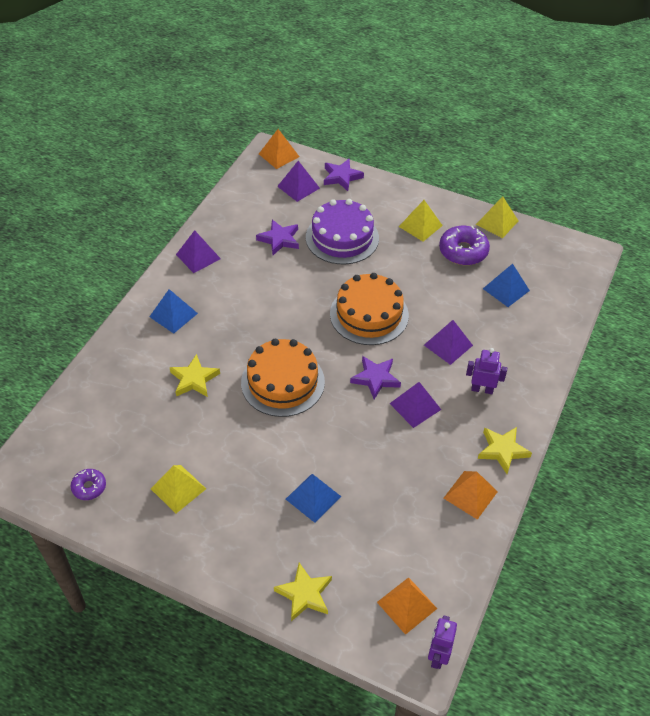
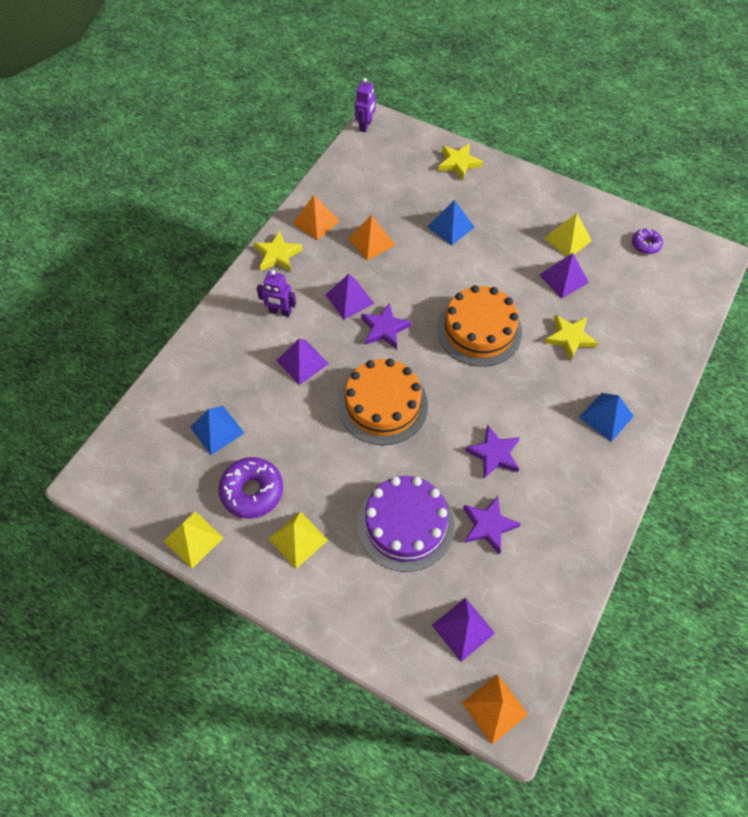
camera: 175 degrees left, 10 degrees up
(198, 256) = (591, 502): purple pyramid -> purple pyramid (563, 278)
(341, 177) = (397, 648): purple star -> purple star (494, 454)
(407, 605) = (382, 153): orange pyramid -> orange pyramid (371, 241)

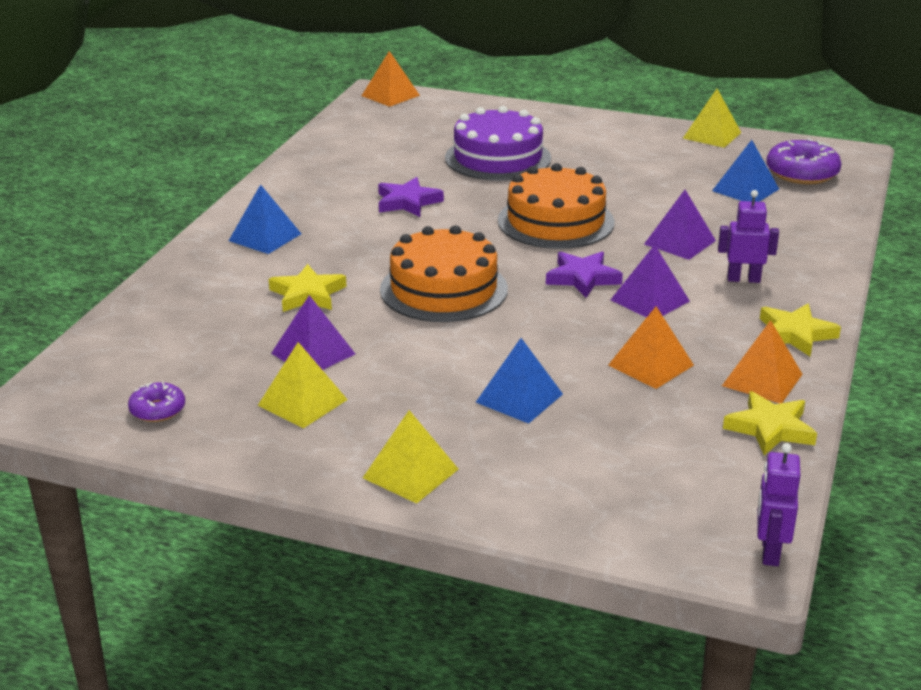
camera: 170 degrees right, 30 degrees down
(252, 491) = (673, 161): purple donut -> purple donut (802, 173)
(298, 539) = (606, 143): yellow pyramid -> yellow pyramid (410, 473)
(458, 163) = (532, 500): yellow star -> yellow star (770, 428)
(463, 629) = (424, 119): purple pyramid -> none
(488, 525) = (408, 164): purple star -> none

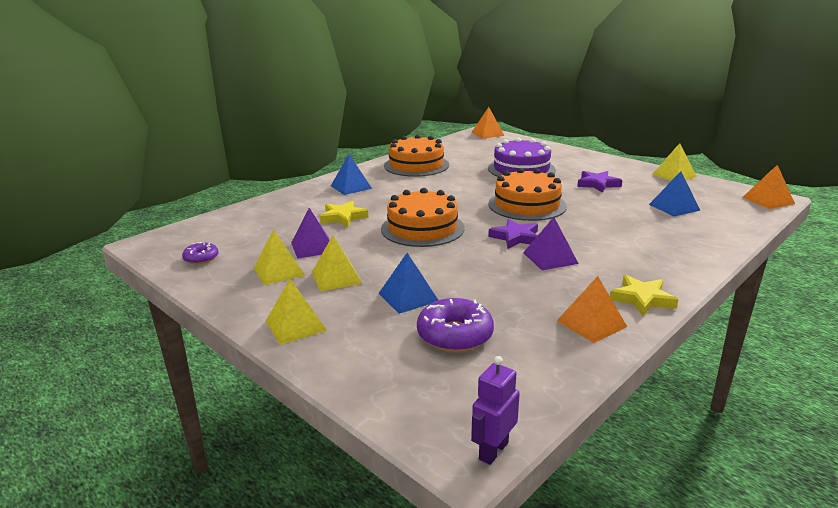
camera: 25 degrees right, 5 degrees down
(331, 177) = (416, 165): none -> orange cake
(396, 393) = (336, 277): none -> yellow pyramid
(408, 202) = (446, 182): purple star -> purple star (598, 184)
(650, 365) = (516, 296): orange pyramid -> orange pyramid (768, 200)
(680, 242) = (601, 229): purple pyramid -> none
(743, 279) = (630, 257): purple robot -> none
(770, 428) = (570, 358): yellow star -> none
(802, 173) = (725, 204): purple donut -> purple donut (455, 335)

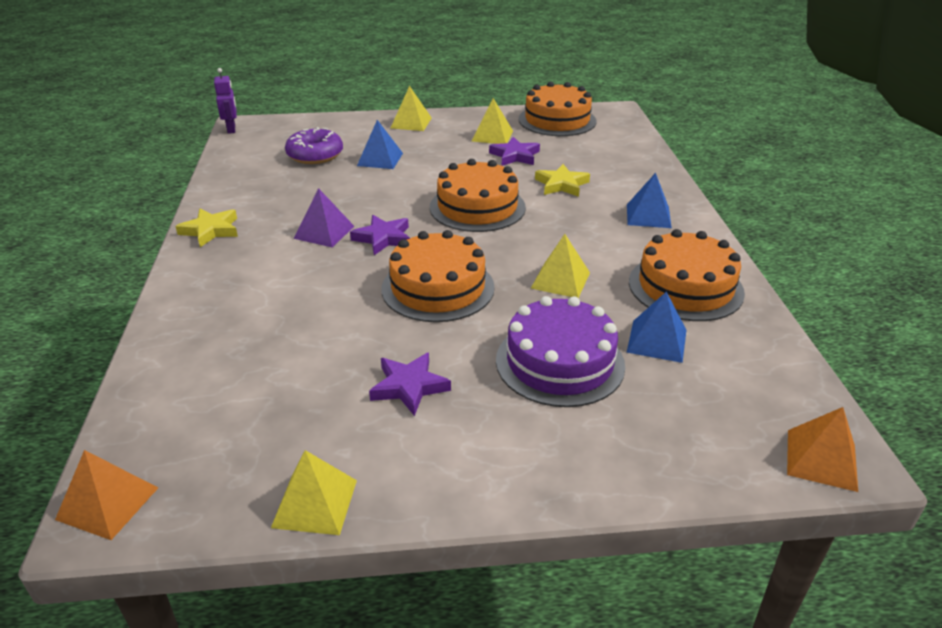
camera: 130 degrees right, 10 degrees up
(201, 258) = (557, 120): purple donut -> orange cake
(313, 247) = (515, 156): purple pyramid -> purple star
(336, 277) = (449, 148): yellow pyramid -> yellow pyramid (560, 280)
(591, 323) = (235, 197): orange pyramid -> none
(674, 207) = (256, 387): blue pyramid -> blue pyramid (656, 341)

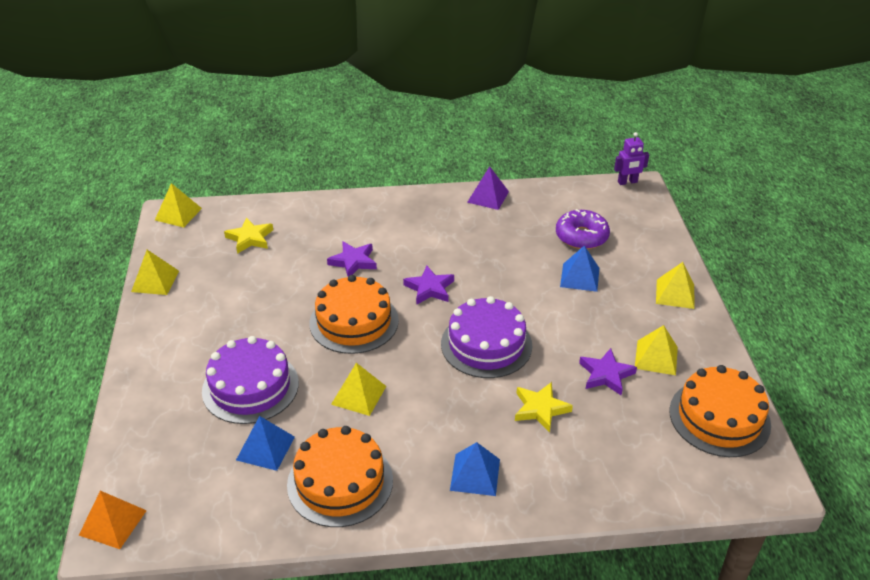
camera: 90 degrees right, 5 degrees up
(107, 503) = (178, 214): orange pyramid -> yellow pyramid
(211, 230) = (441, 201): yellow star -> yellow star (250, 238)
(324, 232) = (439, 256): purple pyramid -> purple pyramid (488, 197)
(409, 386) = (241, 311): purple star -> purple star (353, 262)
(477, 207) = (486, 344): orange cake -> purple cake

